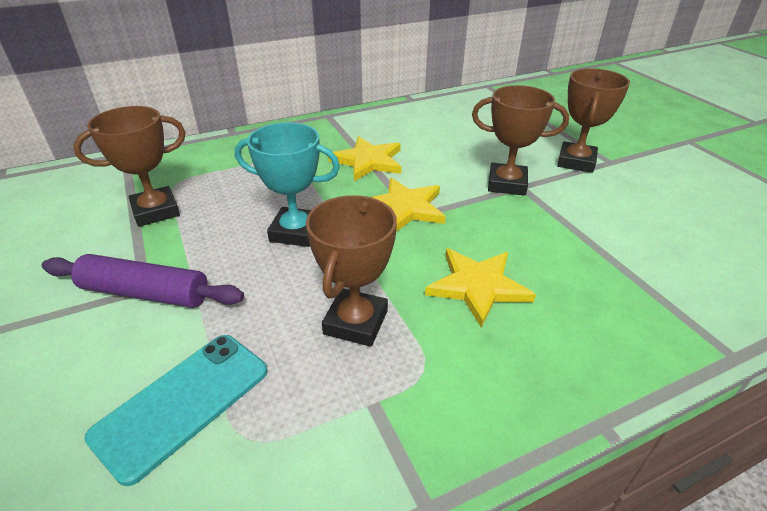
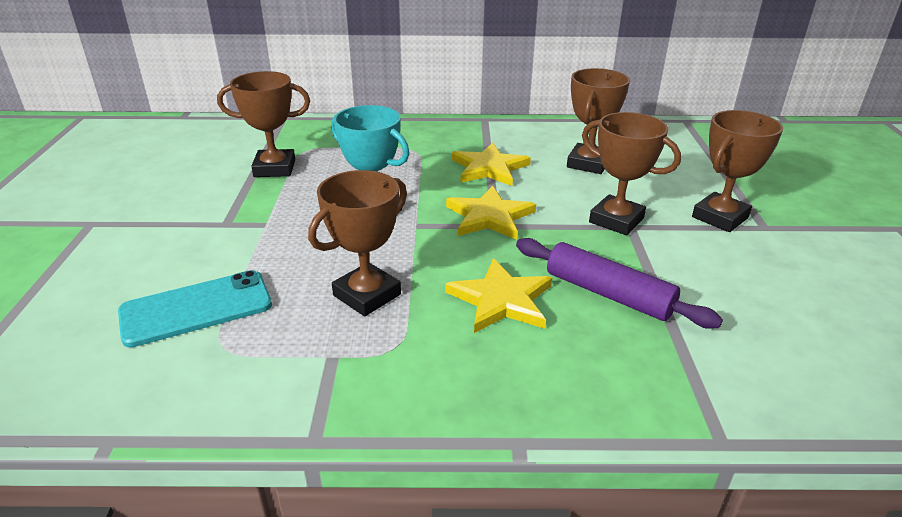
camera: 25 degrees right, 5 degrees down
(145, 293) = (224, 227): purple rolling pin -> purple rolling pin (608, 294)
(445, 138) = (588, 163): none -> brown trophy

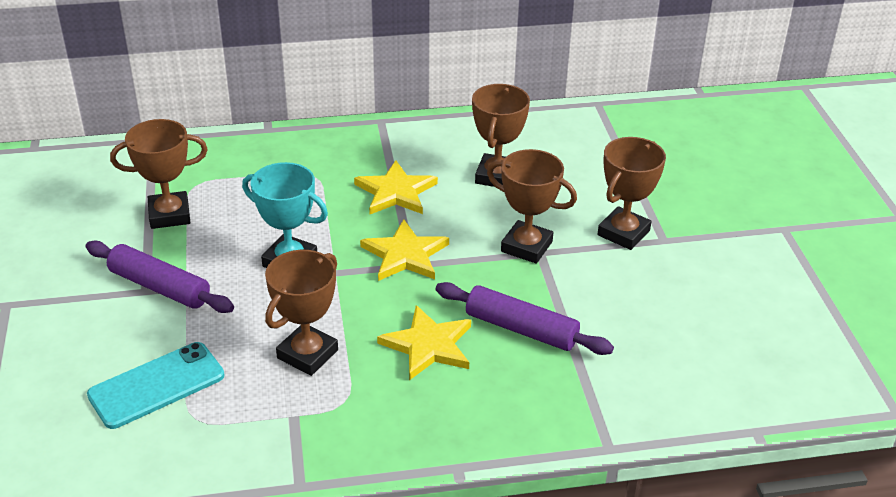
camera: 10 degrees left, 5 degrees up
(240, 222) = (160, 287): none -> purple rolling pin

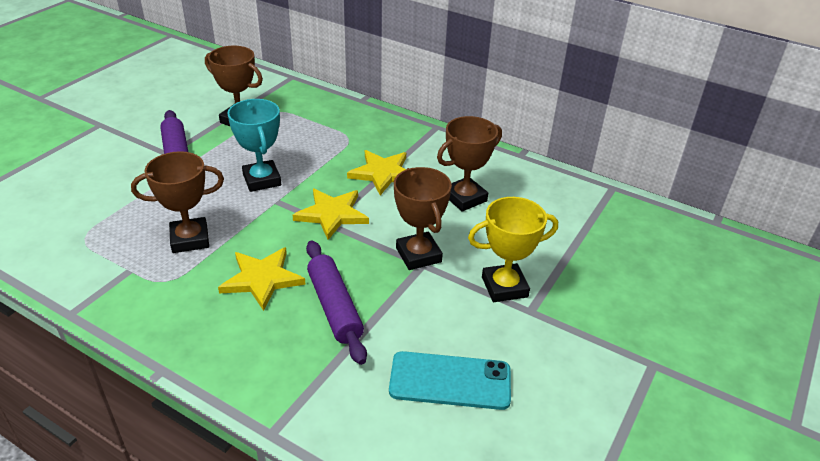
camera: 40 degrees right, 0 degrees up
(156, 385) = (95, 207): turquoise phone -> turquoise phone (450, 381)
(623, 233) = (504, 287): brown trophy -> yellow trophy

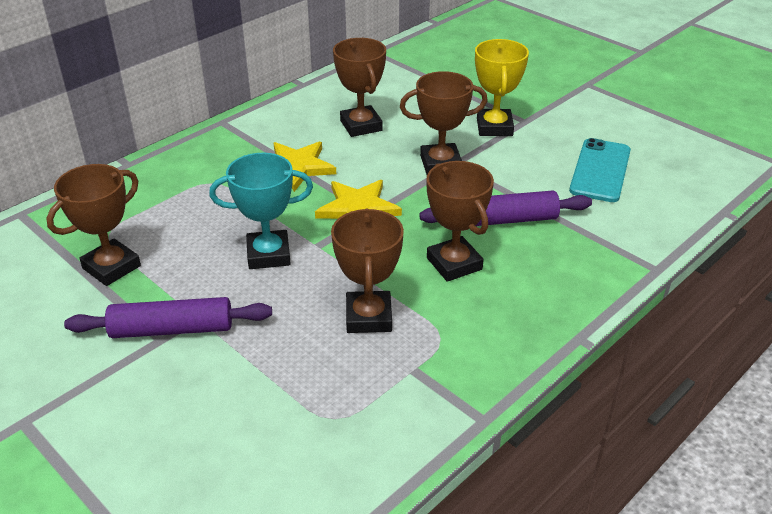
camera: 75 degrees left, 0 degrees up
(262, 279) = (454, 264): yellow star -> brown trophy

